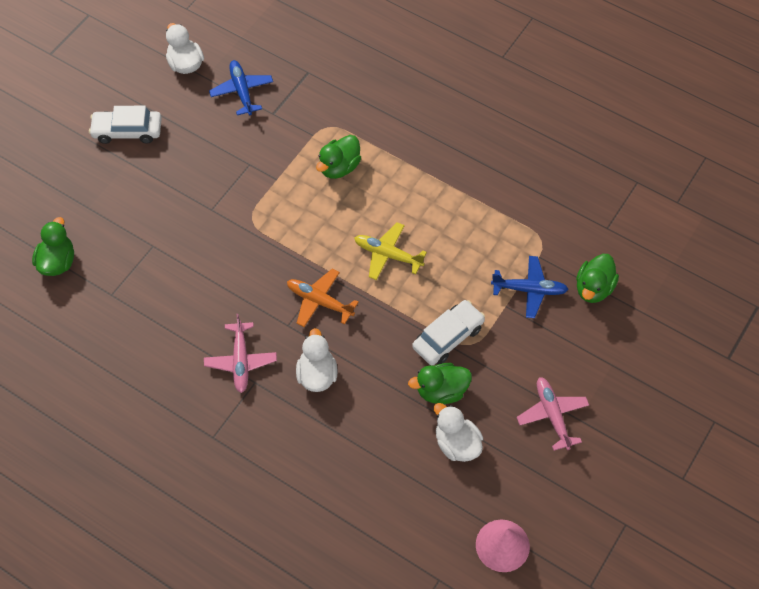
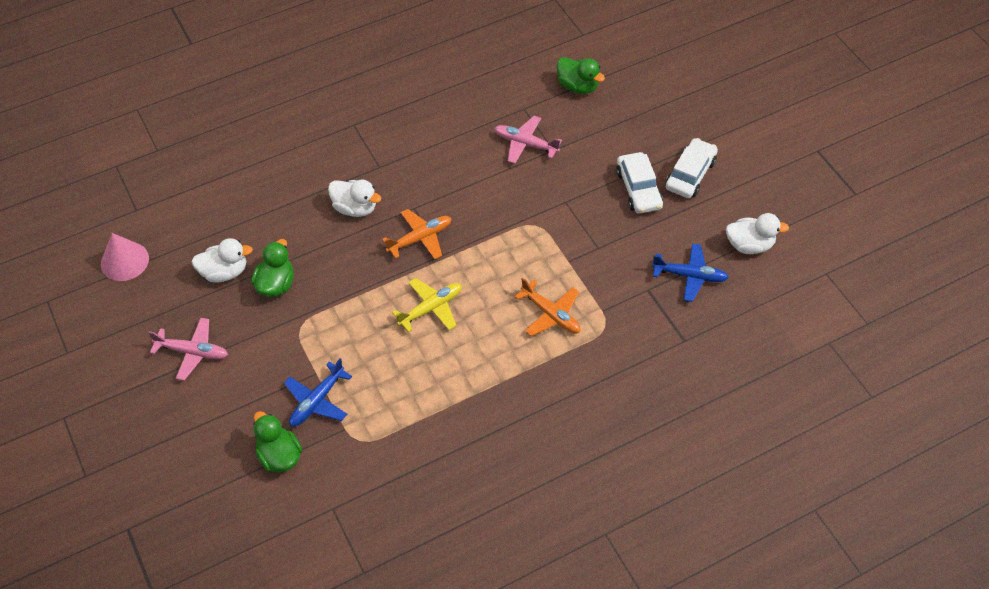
camera: 120 degrees right, 5 degrees down
(241, 361) = (404, 165): pink plane -> pink plane (525, 144)
(339, 167) = (551, 314): green duck -> orange plane
(448, 337) = (319, 313): white car -> white car (638, 189)

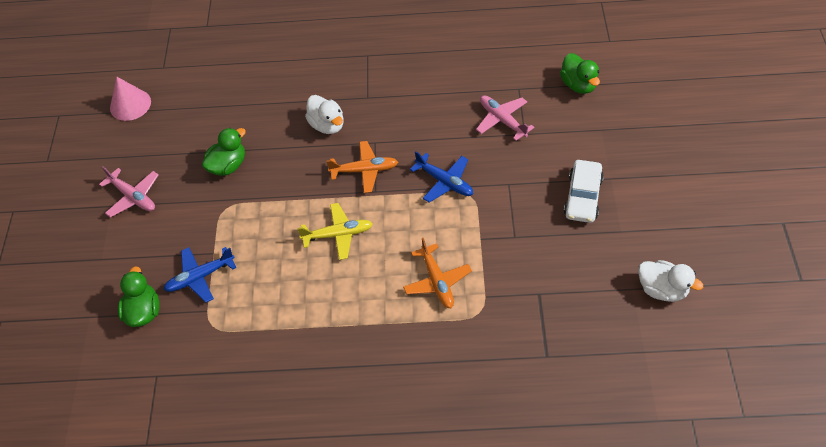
camera: 30 degrees right, 0 degrees up
(224, 272) = (196, 141): white duck -> none
(690, 174) = (640, 200): white car -> none
(690, 276) = (586, 296): blue plane -> blue plane (445, 182)

